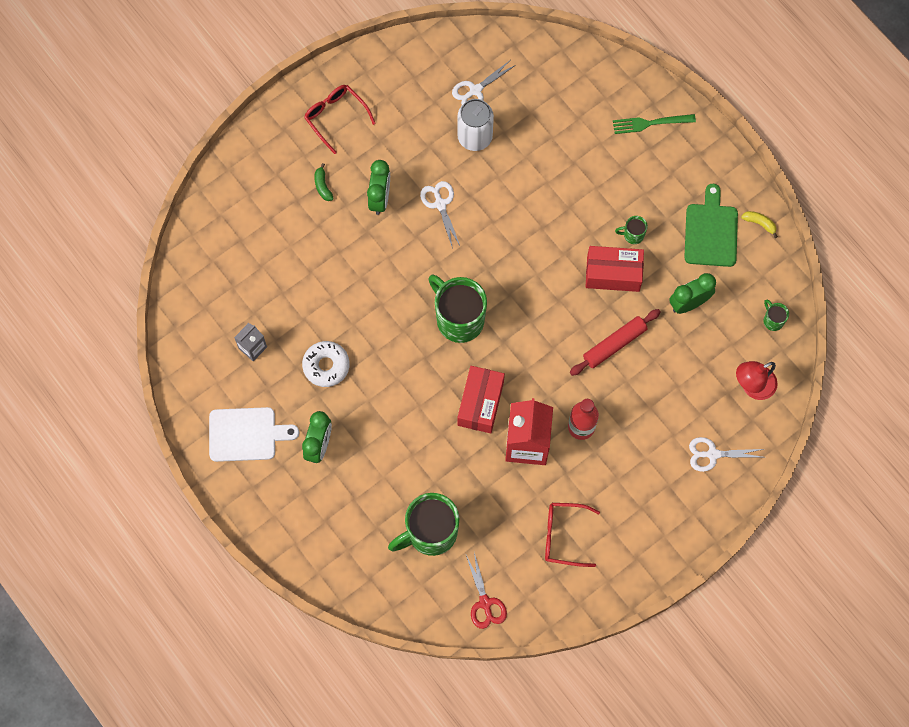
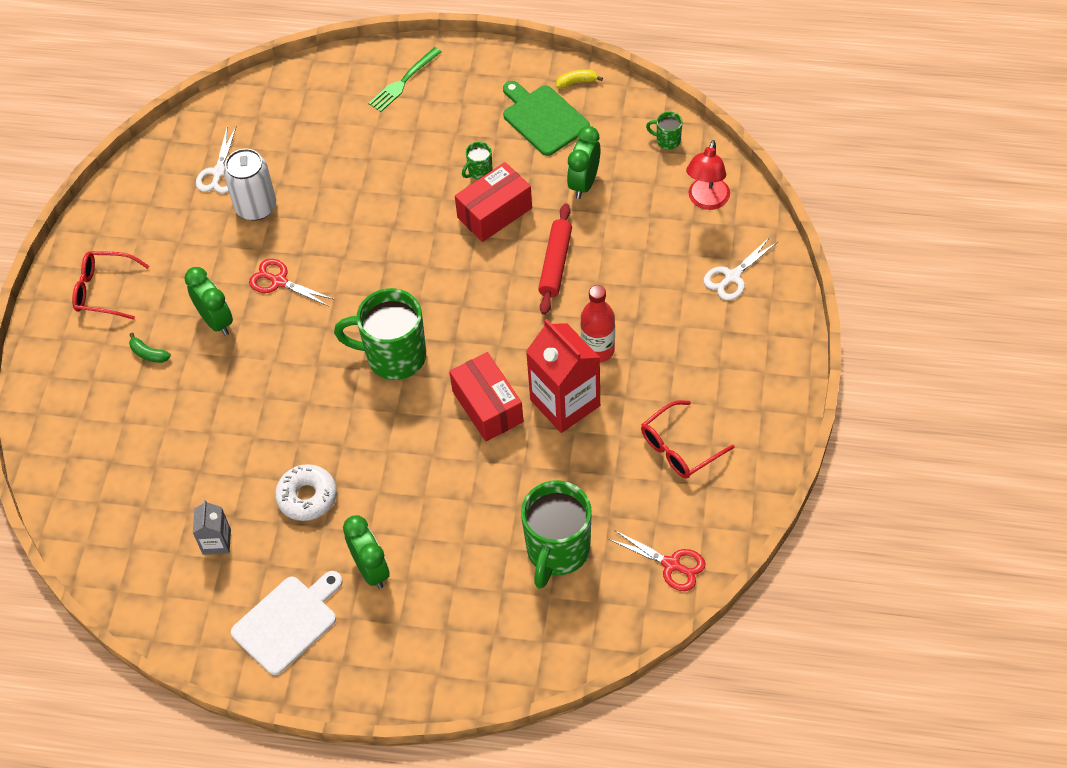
camera: 40 degrees left, 15 degrees down
(440, 204) = (279, 281): white scissors -> red scissors

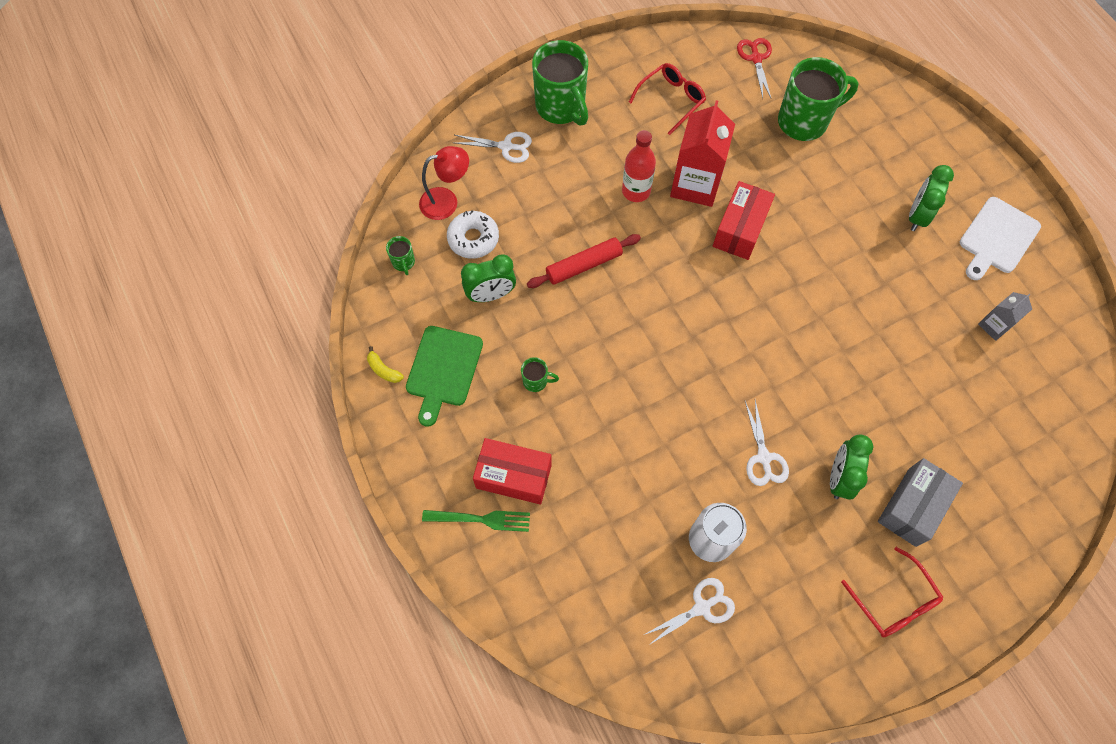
camera: 130 degrees left, 10 degrees up
(148, 354) = (912, 507): green banana -> grey box
(279, 281) = (763, 457): red scissors -> white scissors
(288, 622) = (997, 238): white cutting board -> white cutting board turned 60 degrees counterclockwise
(307, 497) = (909, 293): white donut -> white donut (473, 239)
(394, 356) = (754, 319): green mug -> green mug (561, 107)
(494, 213) = (569, 340): red box -> red box (513, 476)
(679, 448) = (671, 100): red glasses -> red glasses turned 60 degrees counterclockwise

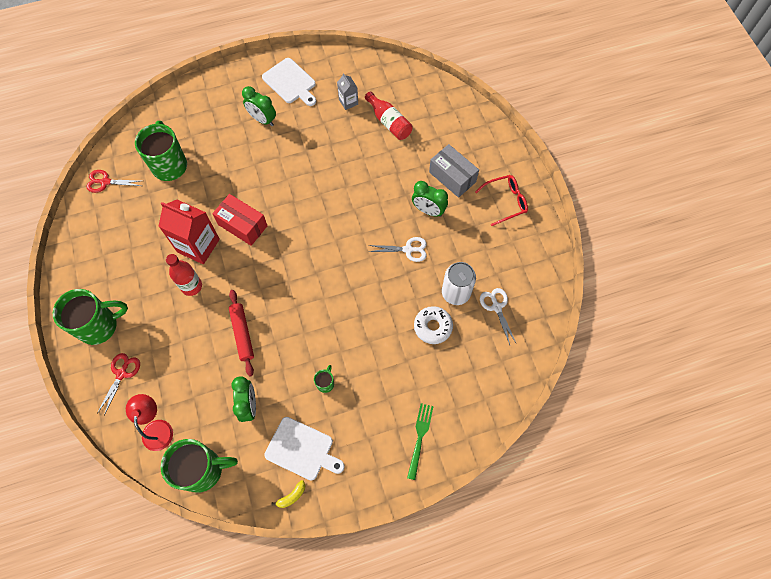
camera: 80 degrees left, 0 degrees up
(403, 262) = (203, 470): green mug -> green mug, size x2.30
(443, 370) = (302, 450): green cutting board -> white cutting board
(473, 239) = (197, 411): white donut -> white donut (433, 327)
(506, 147) = (122, 374): white scissors -> red scissors
(513, 476) = (393, 410): red box -> none
(671, 100) = (121, 246): red glasses -> none
(979, 392) = (389, 122): none -> red bottle

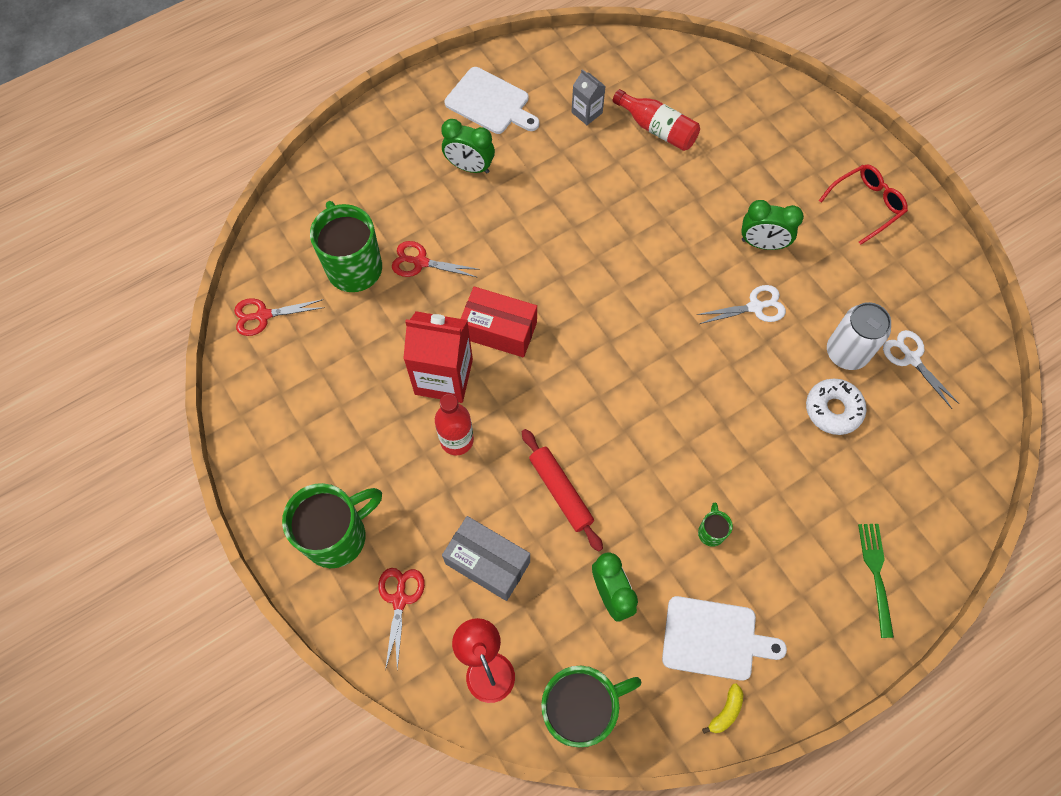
camera: 15 degrees left, 0 degrees up
(211, 172) = (420, 262): none -> red scissors
(452, 177) = (778, 187): grey box -> grey box (487, 563)

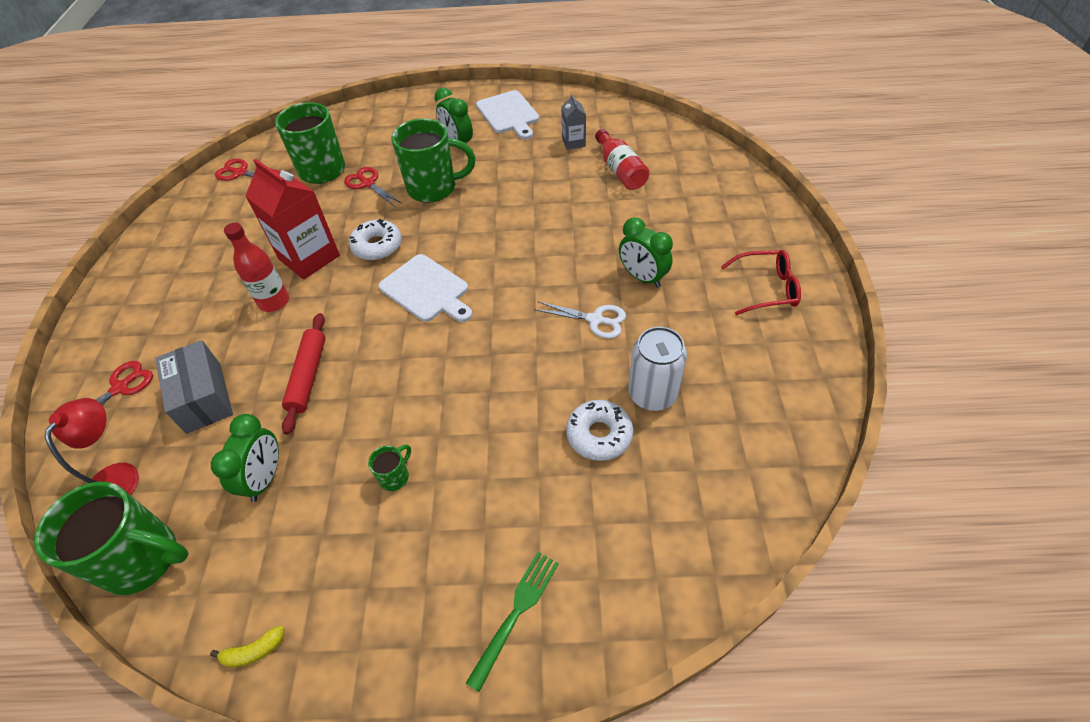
camera: 35 degrees right, 15 degrees down
(337, 536) = (132, 322): green mug -> green mug (434, 188)
(499, 330) = (377, 246): red box -> white donut
(714, 639) = (309, 573): white cutting board -> white cutting board (426, 290)
(911, 358) = (716, 431): white scissors -> none

